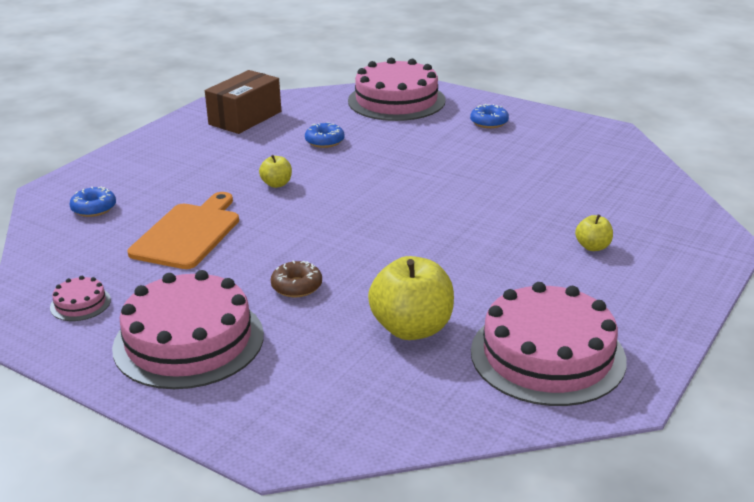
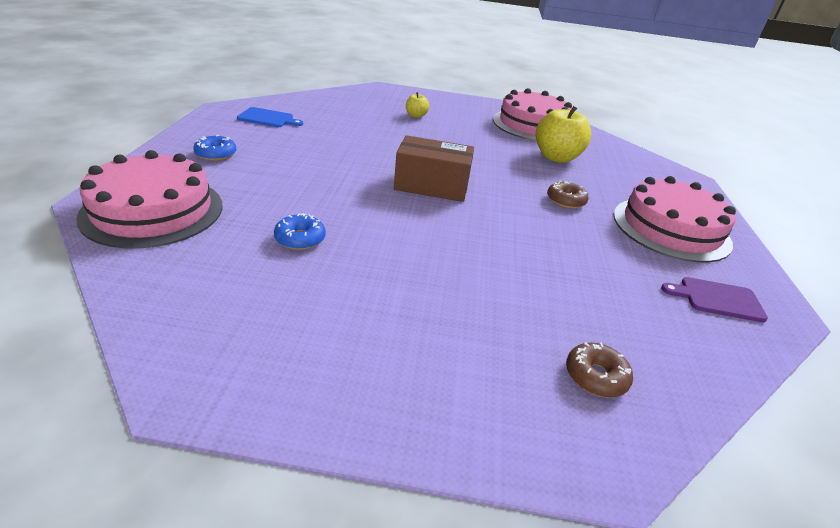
camera: 120 degrees left, 5 degrees up
(80, 303) = (717, 299): pink cake -> purple cutting board
(94, 208) = (595, 376): blue donut -> brown donut
(188, 233) = (561, 275): orange cutting board -> none
(245, 118) = (240, 330): brown box -> brown box (431, 186)
(276, 184) = (424, 247): yellow apple -> none
(582, 150) = (268, 118): none -> blue cutting board

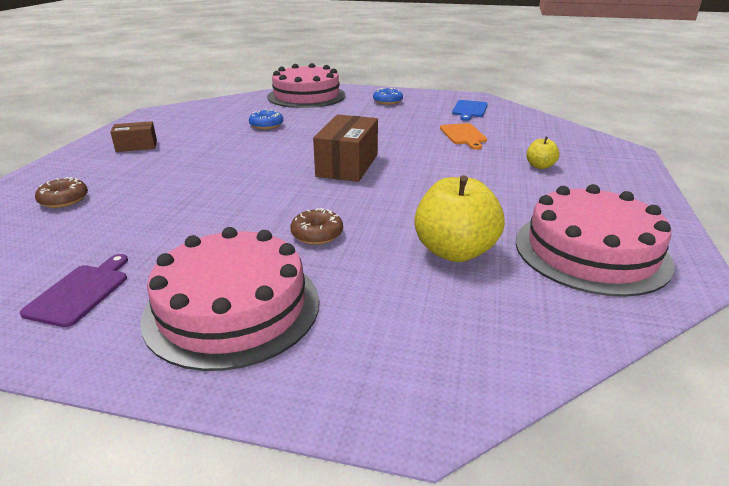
camera: 100 degrees right, 5 degrees down
(347, 130) = (463, 135): none -> orange cutting board
(393, 359) = (136, 146): none -> brown box

